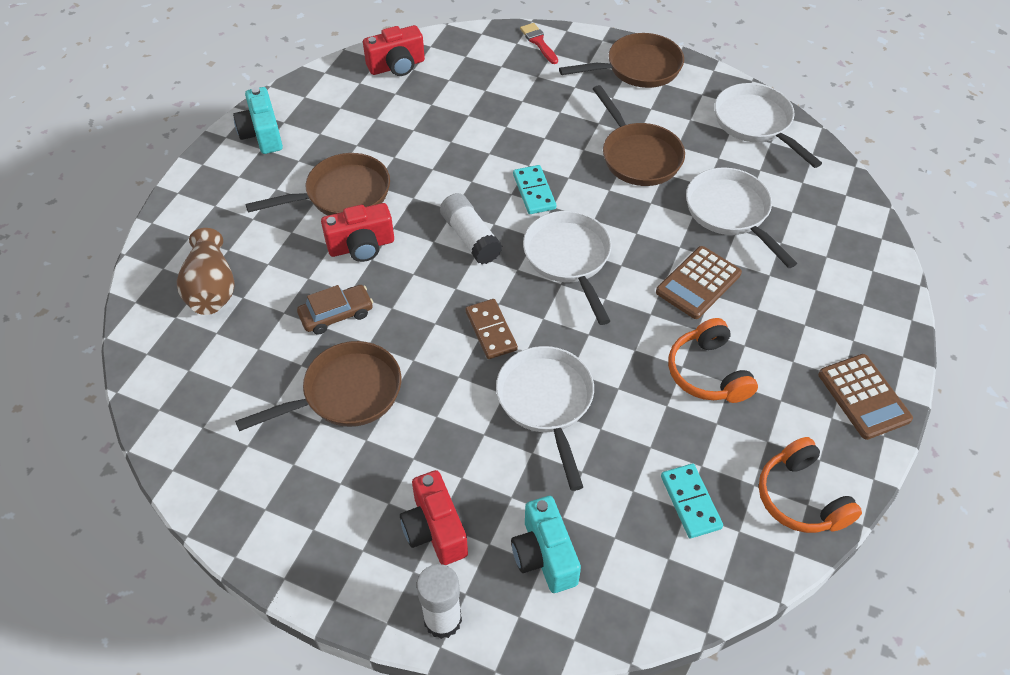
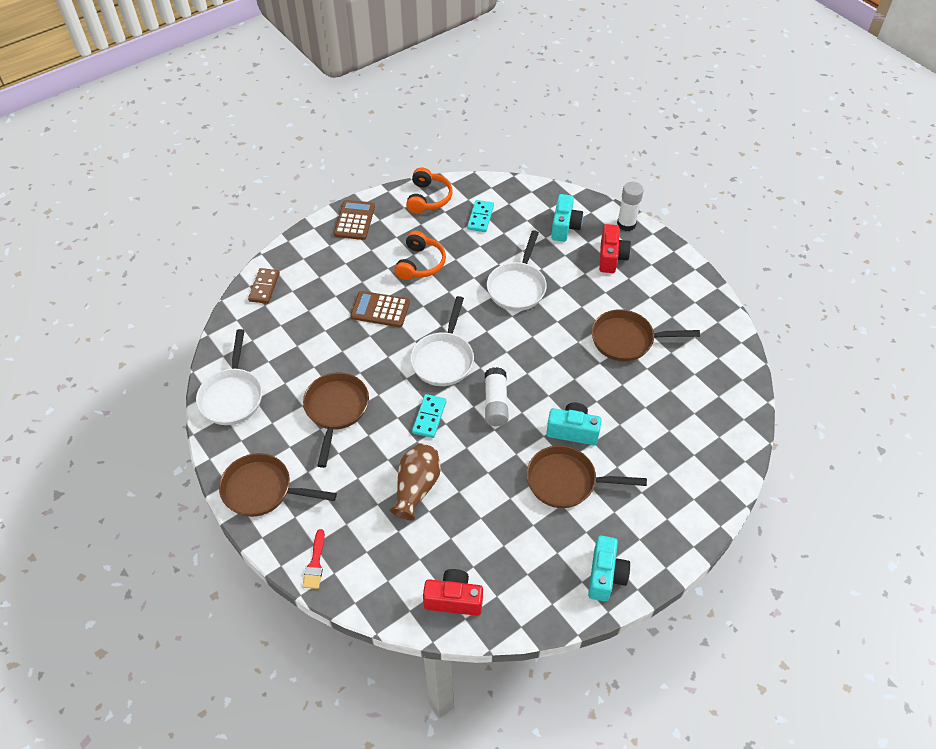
camera: 150 degrees left, 0 degrees up
(211, 289) = (689, 446): brown vase -> brown vase (416, 487)
(336, 314) = (611, 390): brown car -> none
(361, 246) = (572, 431): red camera -> turquoise camera
(491, 331) = (522, 337): brown domino -> brown domino (264, 287)
(698, 283) = (380, 309): brown calculator -> brown calculator turned 150 degrees counterclockwise
(730, 213) = (318, 341): white pan -> none

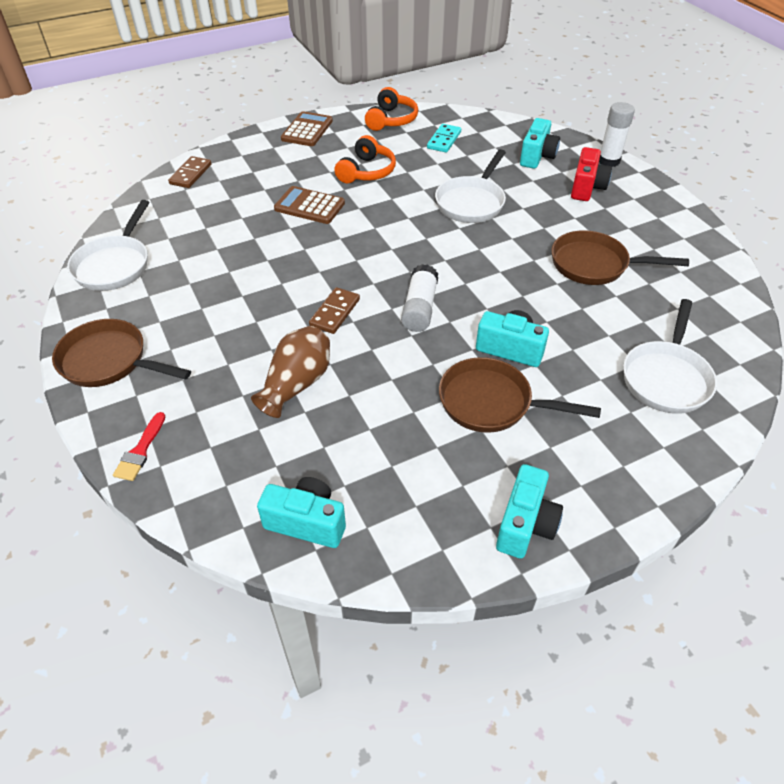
camera: 10 degrees right, 5 degrees down
(336, 410) = (227, 292): brown pan -> none
(429, 417) = (334, 312): turquoise domino -> brown domino
(443, 359) = (368, 258): white pan -> white pan (666, 378)
(454, 599) = (306, 522): red camera -> turquoise camera

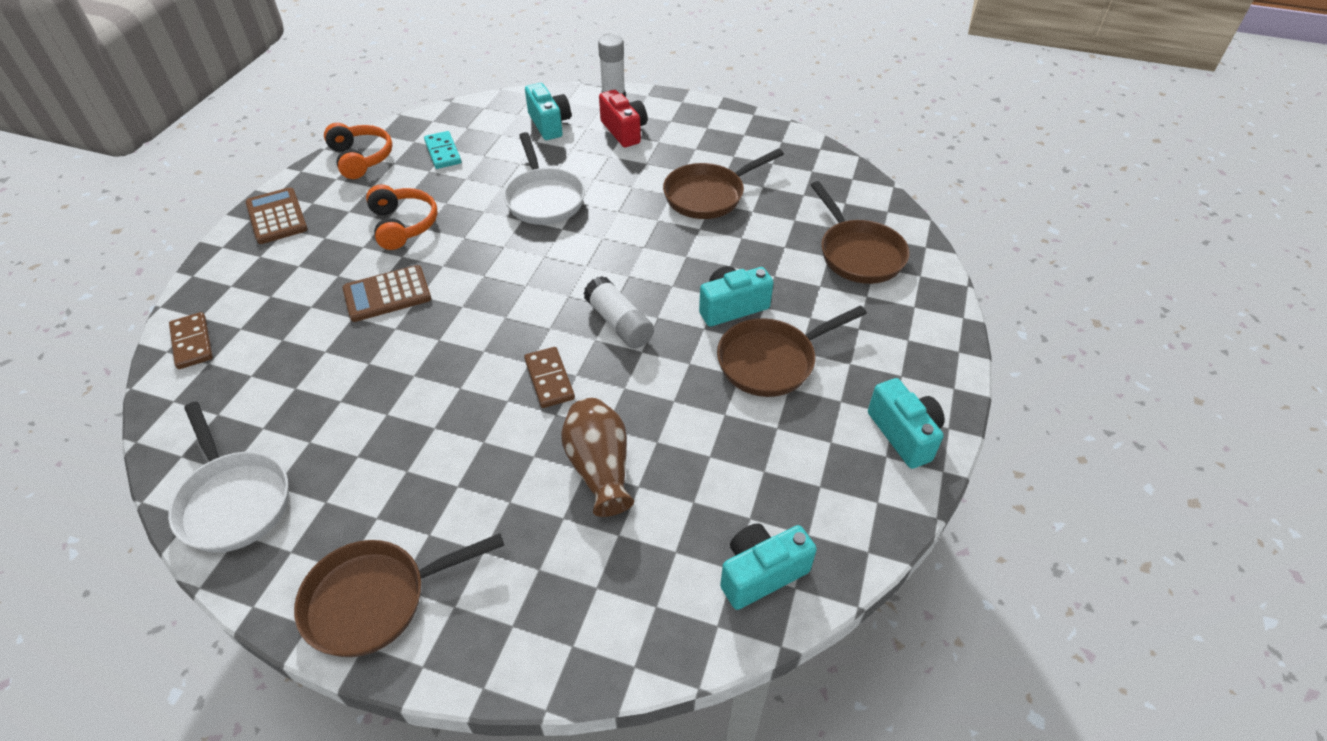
camera: 45 degrees left, 0 degrees up
(140, 451) = (534, 651): red brush -> none
(666, 378) = (858, 254): white pan -> brown pan

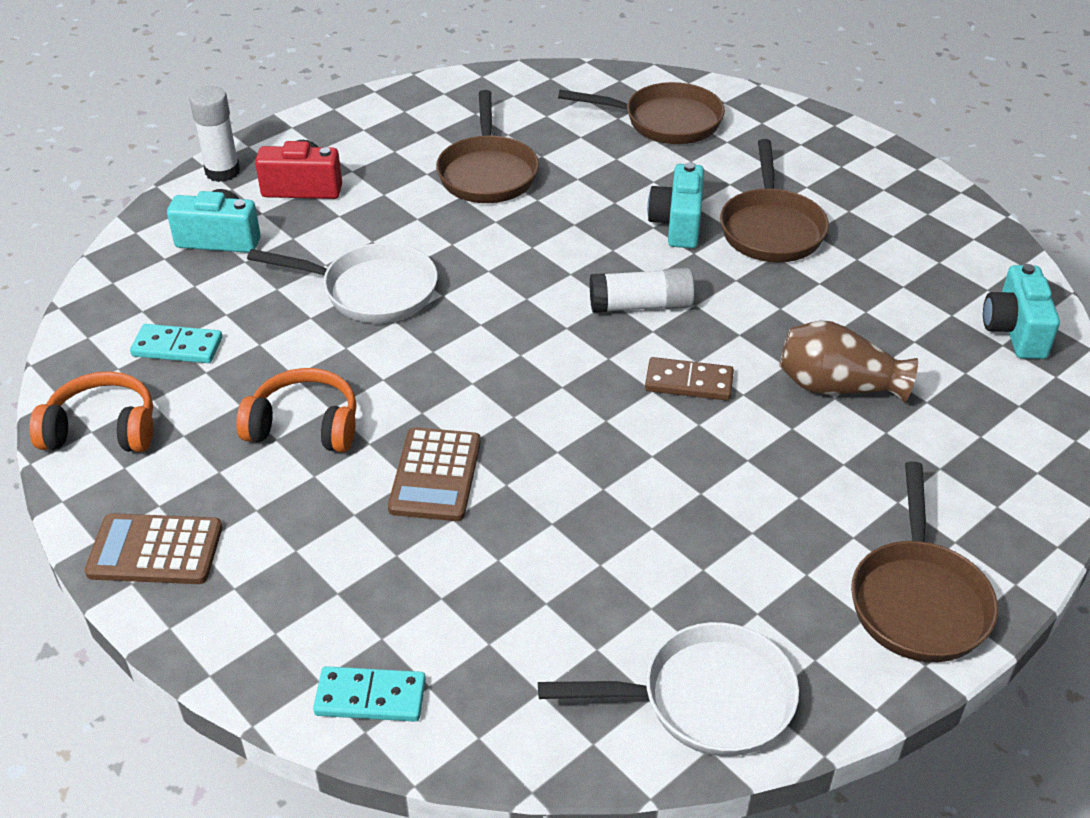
camera: 60 degrees left, 5 degrees down
(192, 343) = (370, 697): brown domino -> turquoise domino
(904, 434) = (910, 193): turquoise camera -> none

